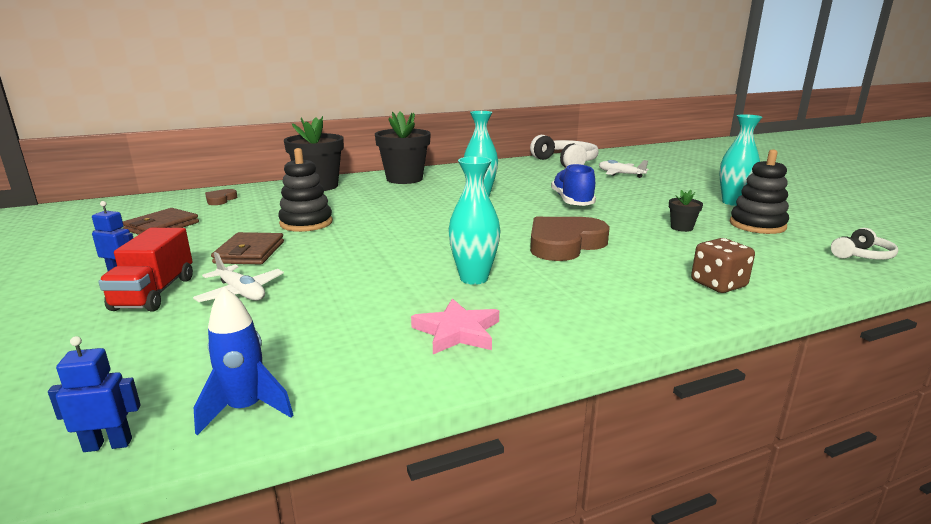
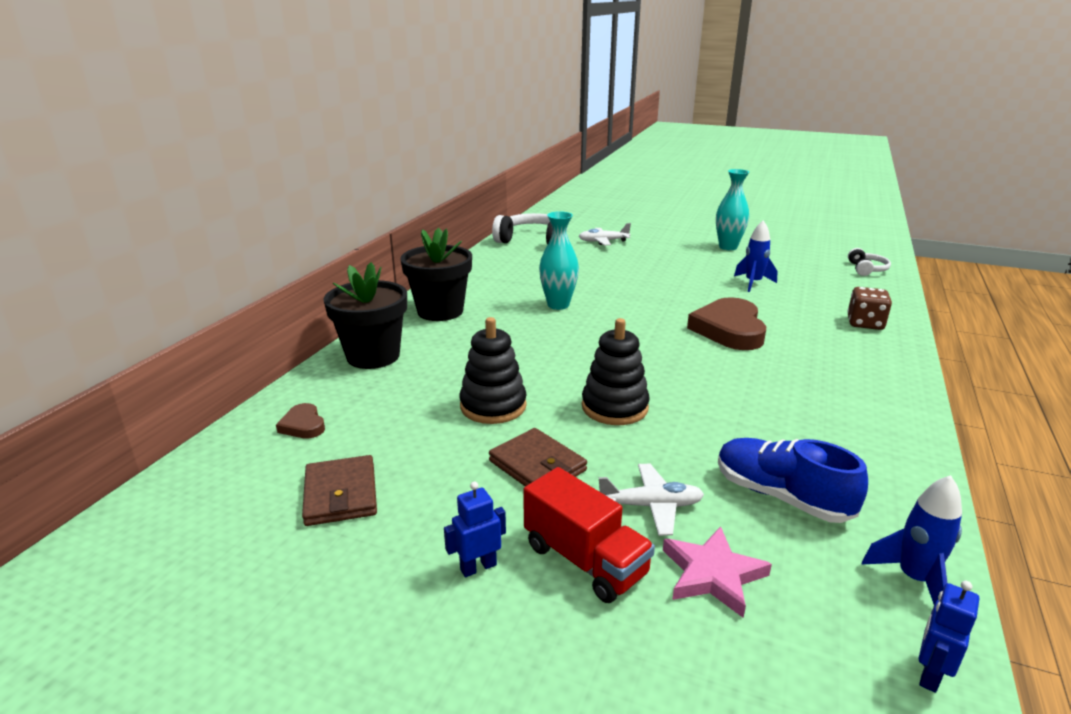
camera: 45 degrees left, 5 degrees up
(457, 331) = (852, 438): pink star -> pink star (712, 574)
(474, 278) = (756, 390): turquoise vase -> none
(572, 201) = (638, 284): blue shoe -> blue shoe (781, 496)
(681, 228) = (753, 283): black flower pot -> blue rocket
(757, 225) = (781, 264): black stacking toy -> black stacking toy (614, 407)

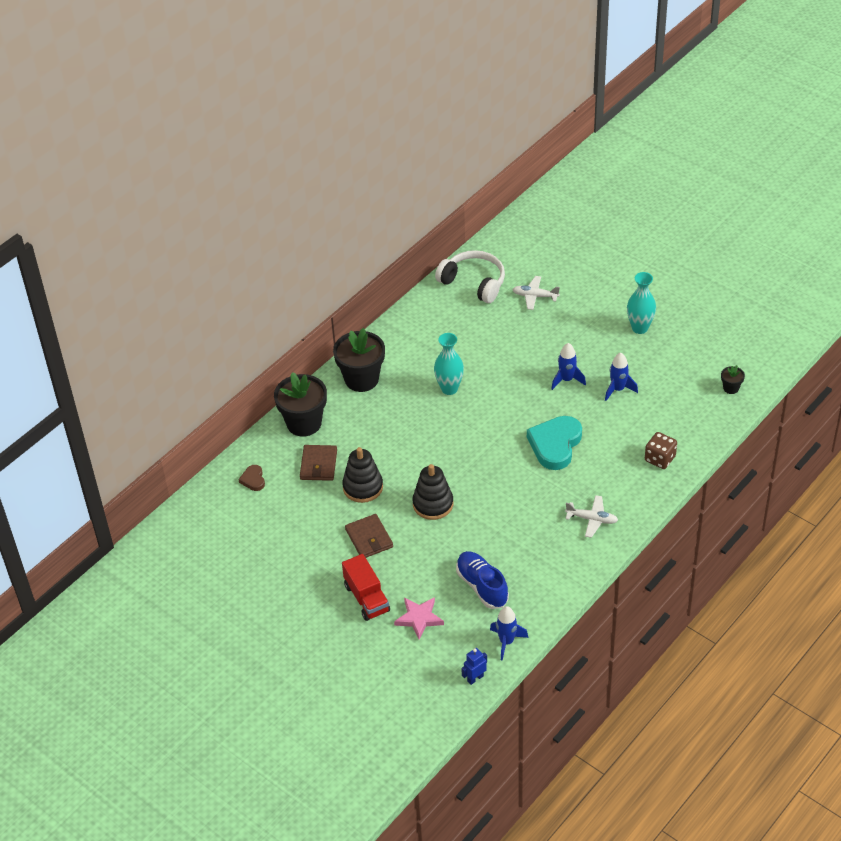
camera: 20 degrees right, 20 degrees up
(341, 494) = (266, 534): brown wallet -> brown wallet (318, 465)
(478, 567) = (318, 590): blue robot -> none
(651, 506) = (413, 577): white plane -> white plane (592, 519)
(690, 283) = (566, 380): none -> blue rocket
(729, 329) = (555, 445): brown heart -> turquoise heart
(866, 269) = (731, 388): white headphones -> black flower pot

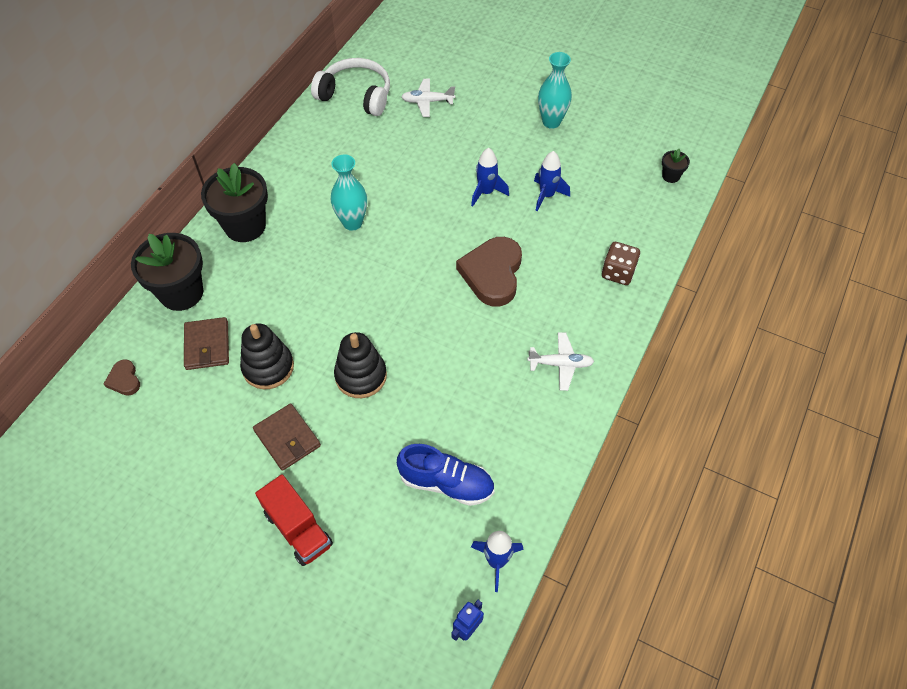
camera: 15 degrees left, 10 degrees up
(419, 618) = (373, 547): pink star -> none
(482, 586) = (446, 483): blue shoe -> blue shoe turned 150 degrees clockwise
(555, 445) = (492, 274): turquoise heart -> brown heart

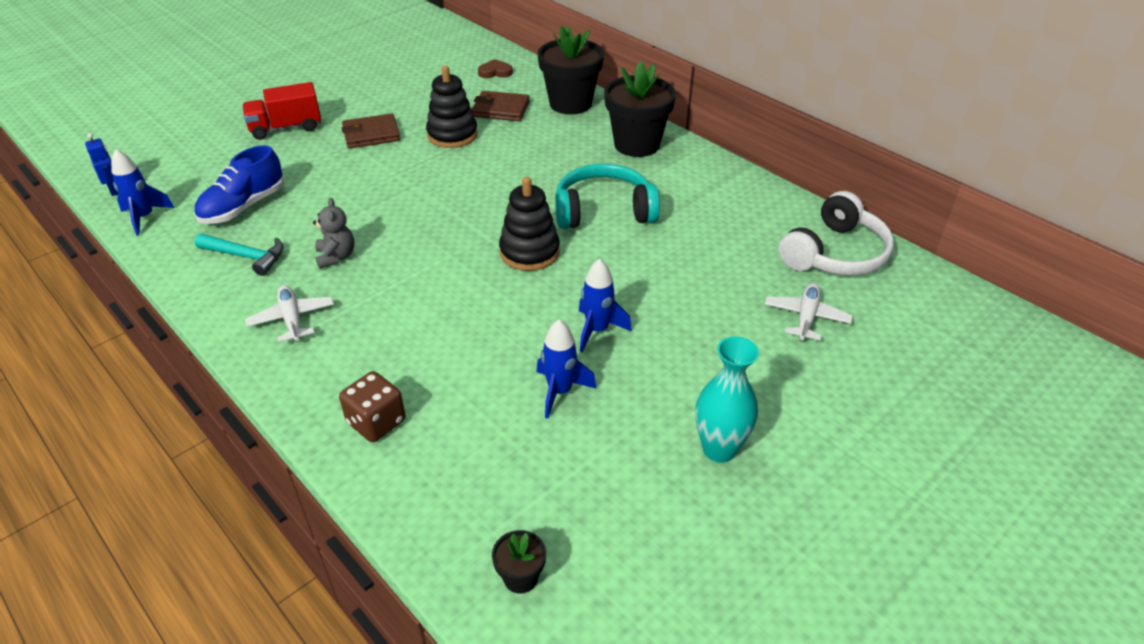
camera: 110 degrees right, 15 degrees down
(352, 223) = (603, 211): turquoise vase -> turquoise headphones
(361, 376) = (399, 181): black stacking toy -> black stacking toy (529, 252)
(481, 372) = (336, 257): none -> grey teddy bear
(492, 274) = (458, 300): brown heart -> none
(510, 437) = (246, 257): none -> turquoise hammer
(560, 364) = (292, 319): white plane -> white plane turned 135 degrees clockwise

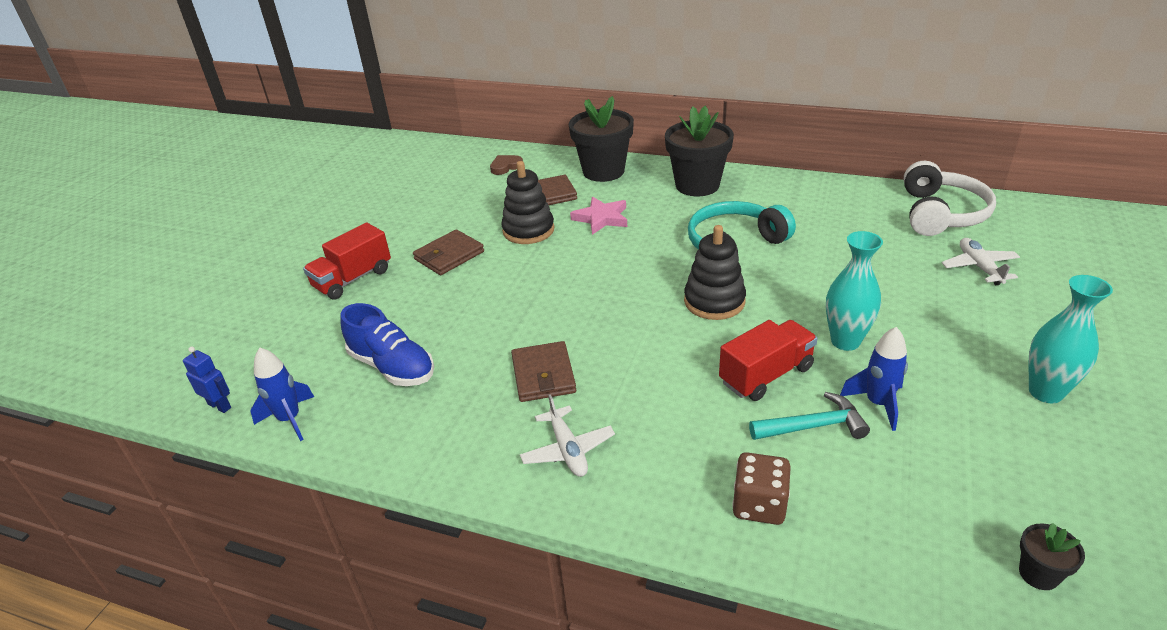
camera: 25 degrees left, 5 degrees down
(244, 207) = (392, 367): blue shoe -> blue shoe turned 60 degrees counterclockwise
(246, 257) = (451, 412): turquoise hammer -> turquoise hammer (813, 426)
(292, 319) = (567, 450): white plane -> white plane turned 150 degrees counterclockwise
(336, 257) = (543, 375): grey teddy bear -> brown wallet
(498, 329) = (766, 375): none -> red truck
(521, 145) = (601, 218): none -> pink star
(597, 330) = (845, 341): blue rocket -> turquoise vase

